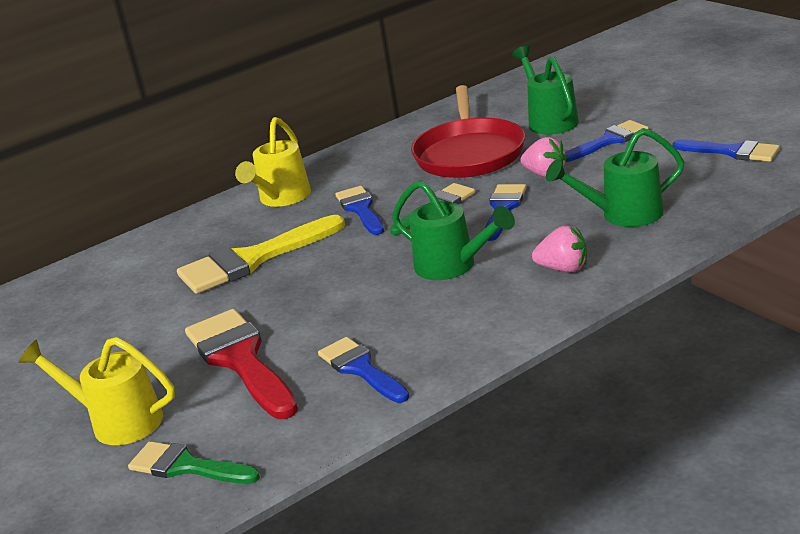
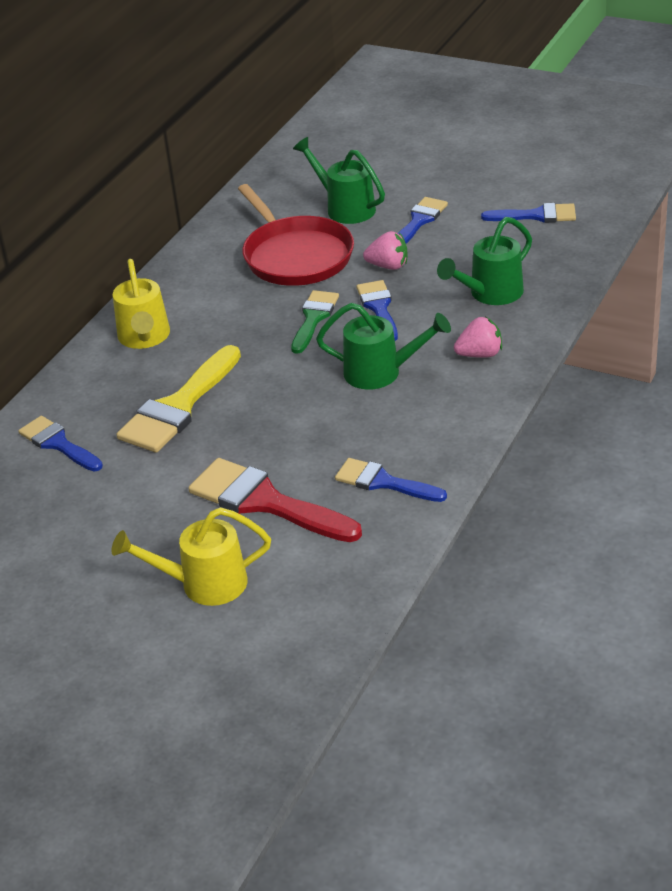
camera: 30 degrees left, 10 degrees up
(186, 466) = (309, 601): green brush -> none
(361, 209) = (240, 334): blue brush -> blue brush (58, 443)

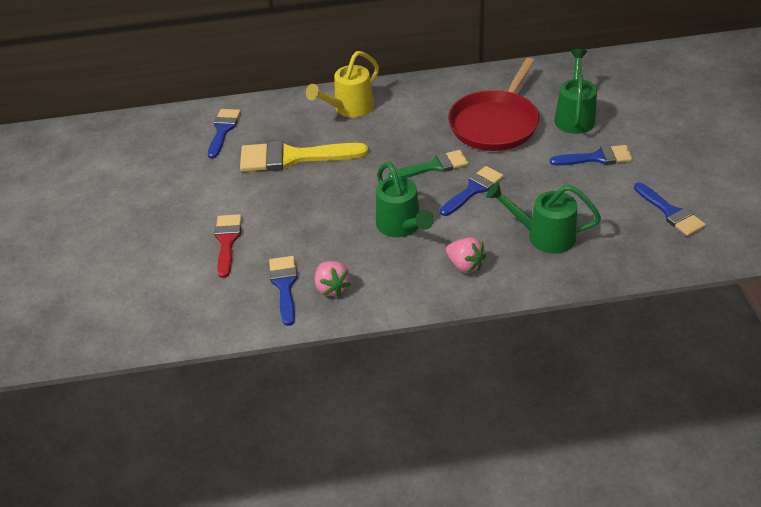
camera: 55 degrees right, 5 degrees up
(204, 584) = (134, 254): yellow watering can -> none
(265, 502) = (227, 241): red brush -> red brush, size x0.61
(388, 266) = (527, 170): pink strawberry -> pink strawberry (332, 288)

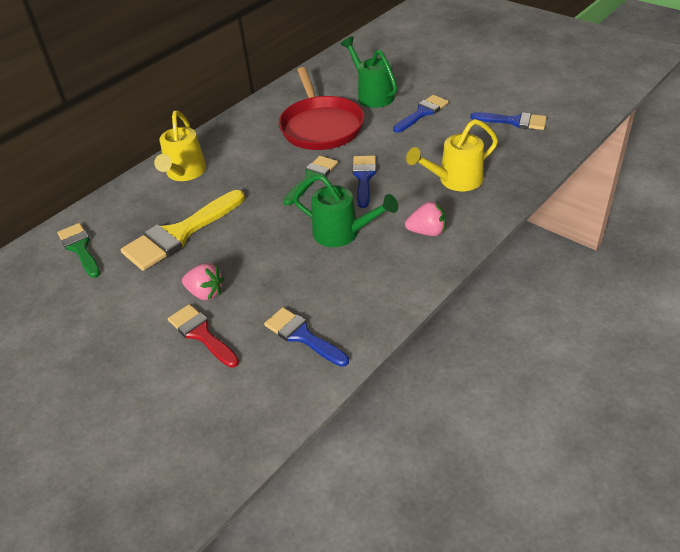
camera: 40 degrees left, 0 degrees up
(223, 130) = (80, 248): blue brush -> green brush
(332, 288) = (346, 312): pink strawberry -> pink strawberry (205, 293)
(544, 236) = (455, 180): green watering can -> yellow watering can

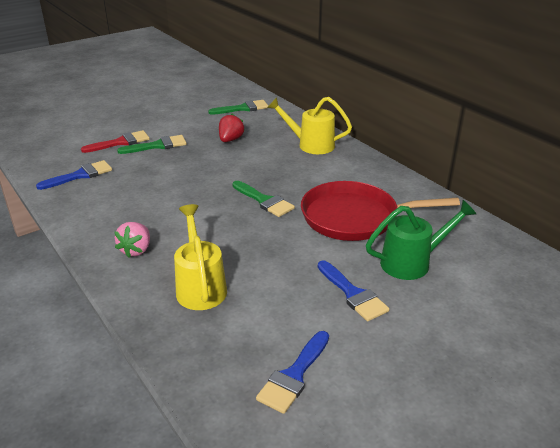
camera: 100 degrees right, 10 degrees down
(179, 234) = (230, 140): yellow brush -> red strawberry
(205, 293) = (158, 146): pink strawberry -> green brush
(342, 233) = (173, 205): green watering can -> none
(364, 178) = (245, 229): blue brush -> none

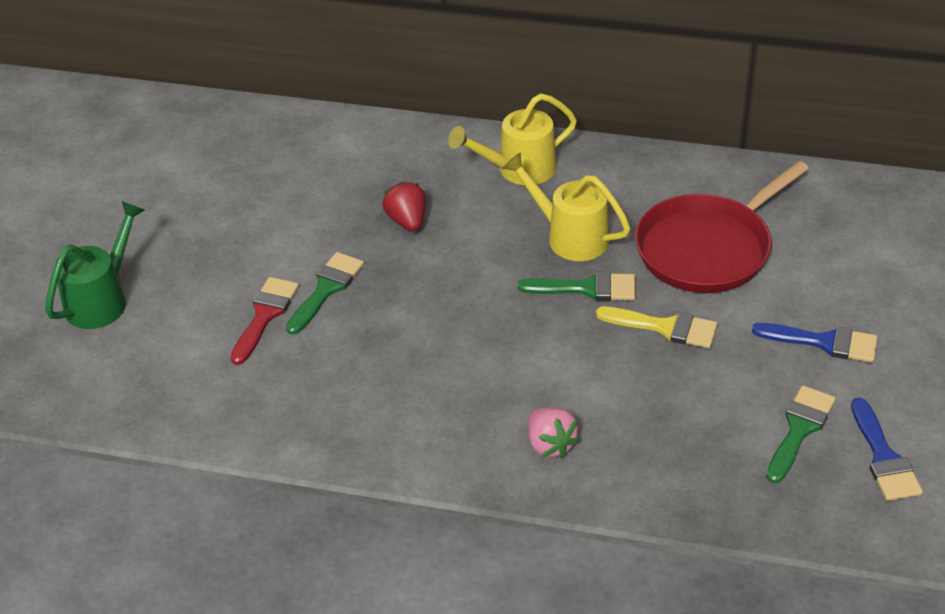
camera: 40 degrees left, 10 degrees up
(80, 175) = (304, 399): blue brush -> none
(200, 287) = (681, 436): yellow watering can -> yellow watering can (570, 236)
(243, 108) = (338, 155): green brush -> green brush (799, 429)
(275, 237) = (665, 327): none -> yellow brush
(412, 262) = (828, 270): green watering can -> green watering can (102, 300)

